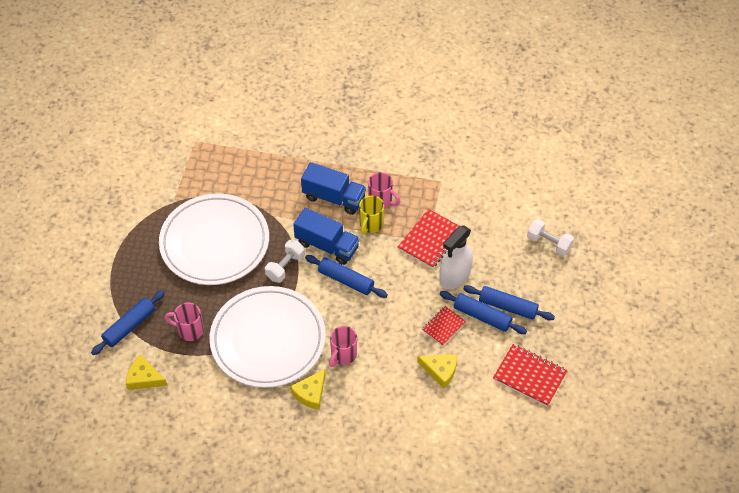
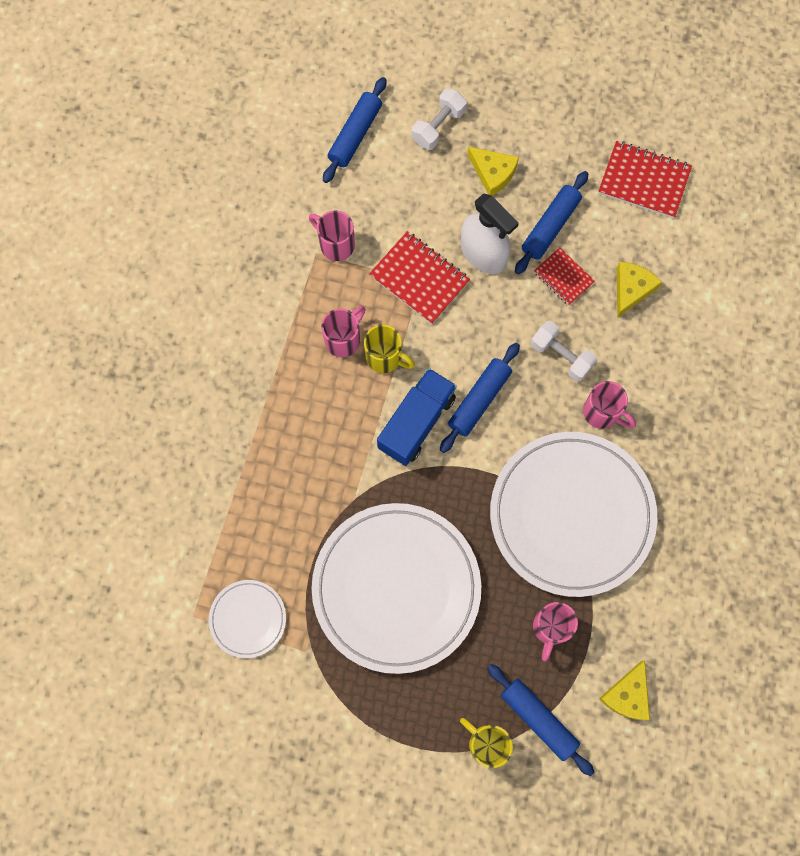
camera: 85 degrees left, 20 degrees up
(115, 298) = (486, 743): none -> yellow mug
(194, 168) = (248, 619): none -> white plate
(285, 267) = (449, 484): white dumbbell -> white dumbbell (561, 356)
(310, 393) = (660, 460): yellow cheese -> yellow cheese (493, 173)
(334, 198) = (330, 407): blue truck -> none
(448, 191) = (336, 244): none -> pink mug
(507, 307) = (537, 192): blue rolling pin -> blue rolling pin (355, 135)
(529, 376) = (644, 181): red notebook -> red notebook turned 75 degrees clockwise

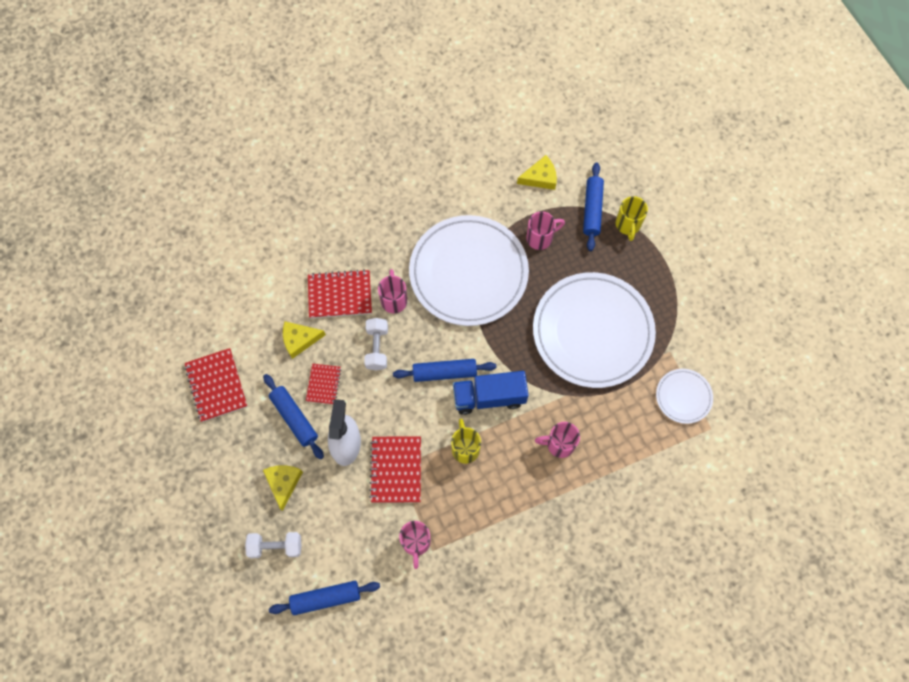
camera: 130 degrees left, 5 degrees down
(343, 339) = (475, 483): pink mug -> pink mug (559, 444)
(550, 226) = (294, 418): blue rolling pin -> blue rolling pin turned 60 degrees clockwise
(651, 364) = (340, 295): none -> red notebook

